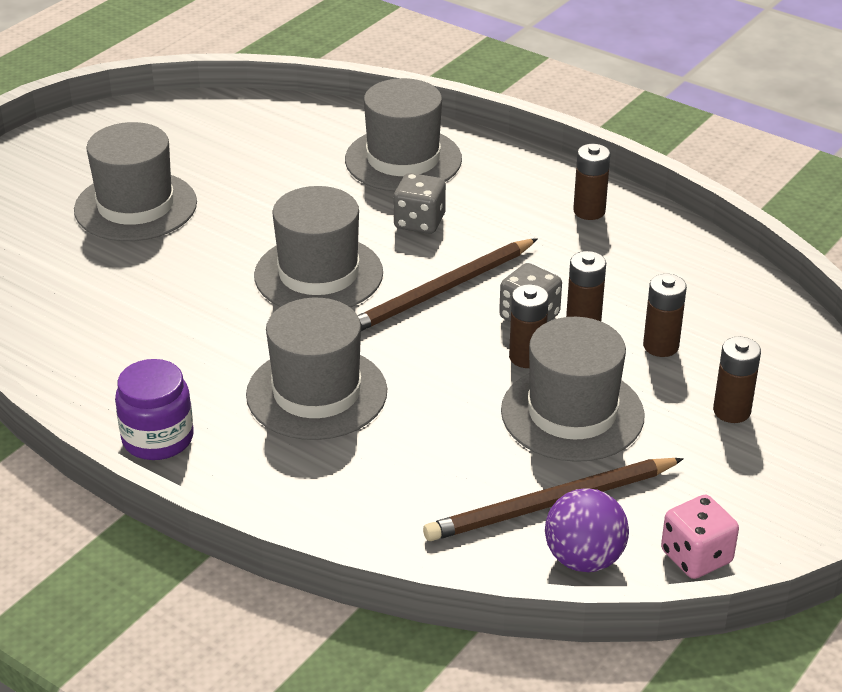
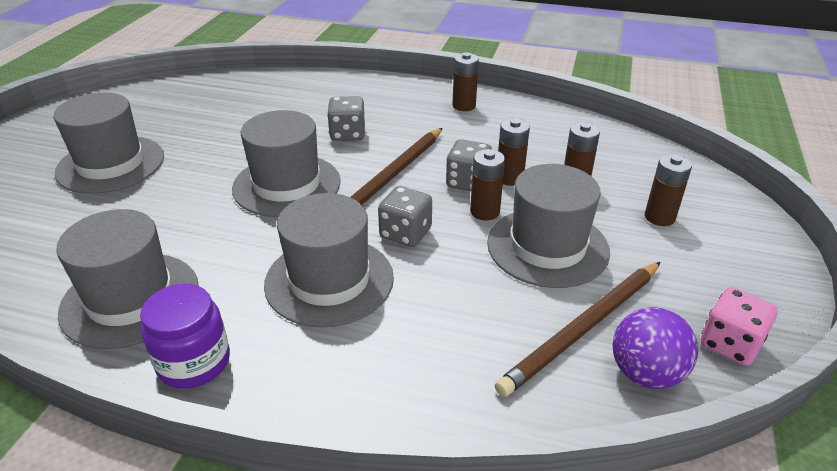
camera: 20 degrees left, 0 degrees up
(403, 160) = (314, 97): grey hat -> grey hat (130, 299)
(422, 361) = (405, 233): none -> grey dice

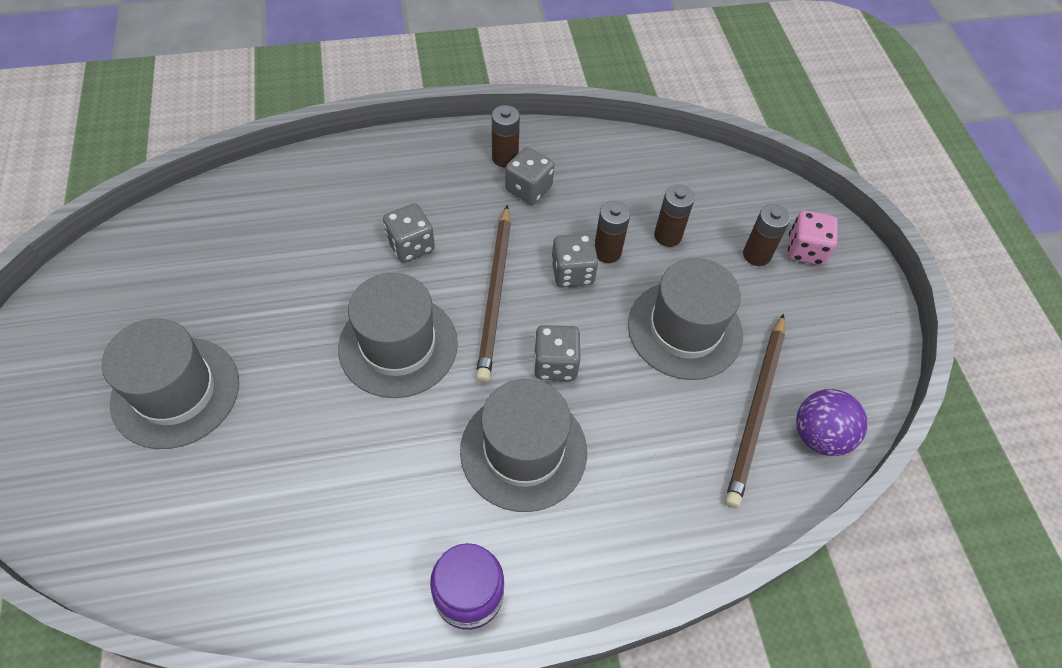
camera: 30 degrees left, 20 degrees up
(130, 299) = (353, 556): grey hat -> none
(469, 126) = (528, 189): none -> grey dice
(485, 212) = (609, 307): brown battery -> none
(730, 344) = (863, 378): pink dice -> pink dice (805, 250)

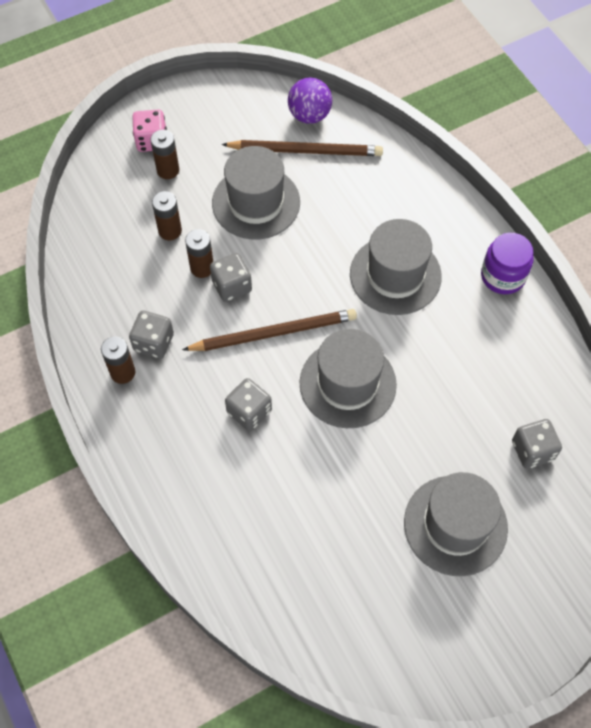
camera: 105 degrees left, 5 degrees up
(555, 364) = (319, 275): grey dice -> grey dice (532, 450)

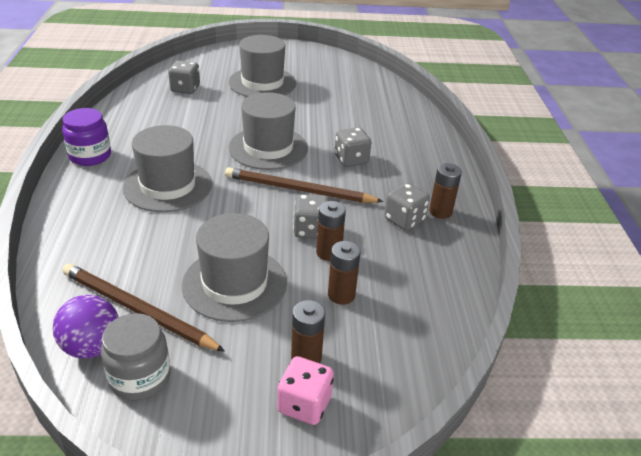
camera: 155 degrees left, 25 degrees down
(262, 112) = (140, 377): none -> grey jar

